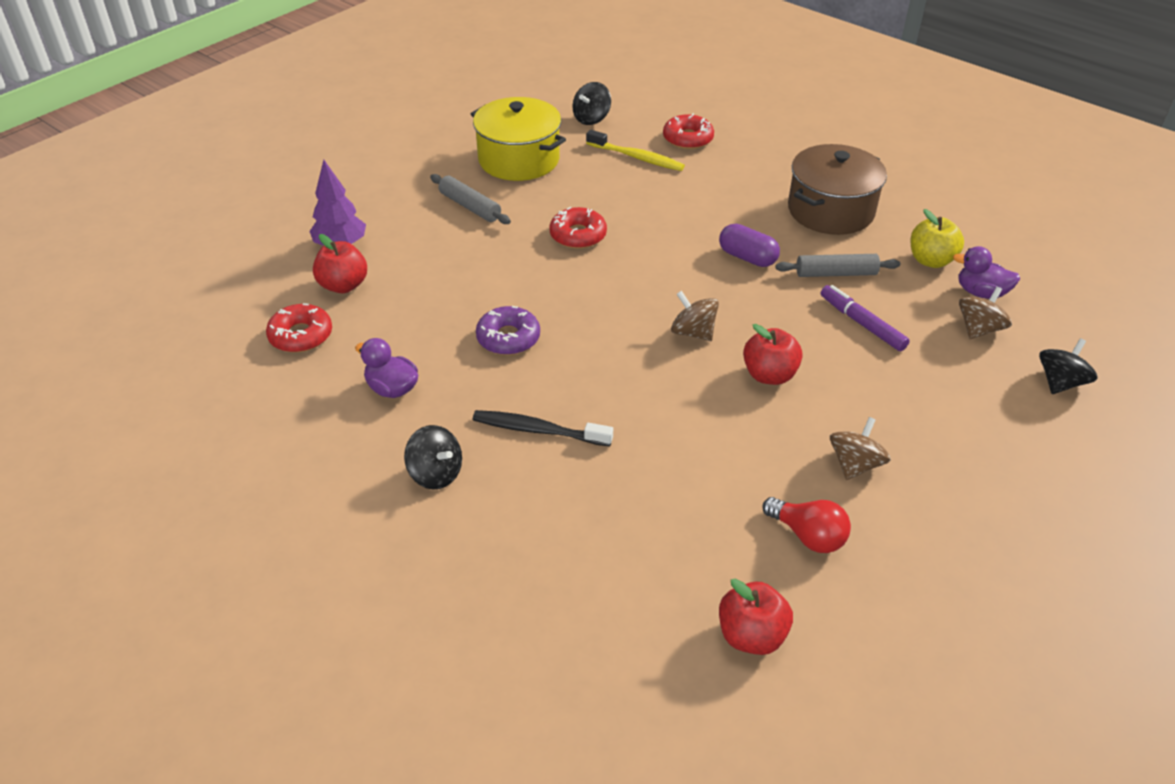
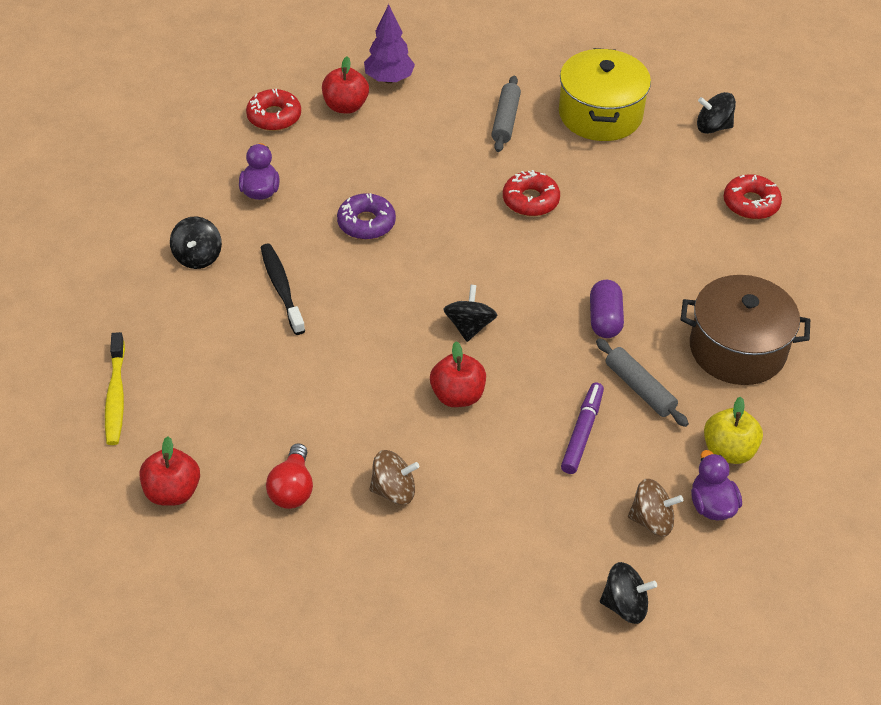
camera: 55 degrees right, 5 degrees up
(637, 157) = (683, 184): yellow toothbrush -> yellow toothbrush (115, 396)
(693, 332) = (469, 326): brown spinning top -> black spinning top

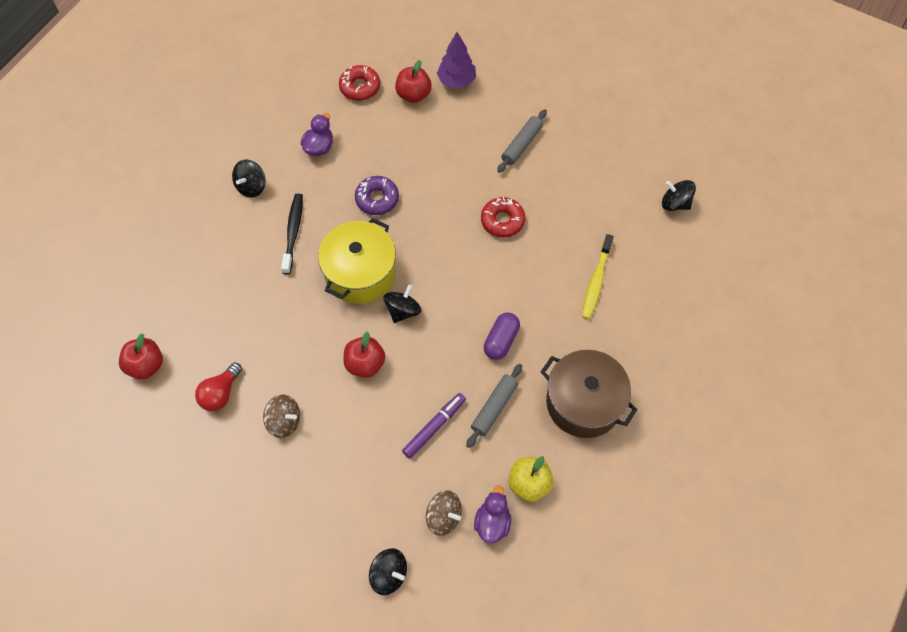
camera: 25 degrees right, 15 degrees up
(115, 396) = (147, 278): yellow toothbrush -> yellow toothbrush (596, 281)
(600, 114) = (595, 163): yellow pot -> yellow pot (360, 273)
(639, 389) = (494, 407): grey rolling pin -> grey rolling pin turned 45 degrees clockwise
(751, 203) = (665, 281): red donut -> none

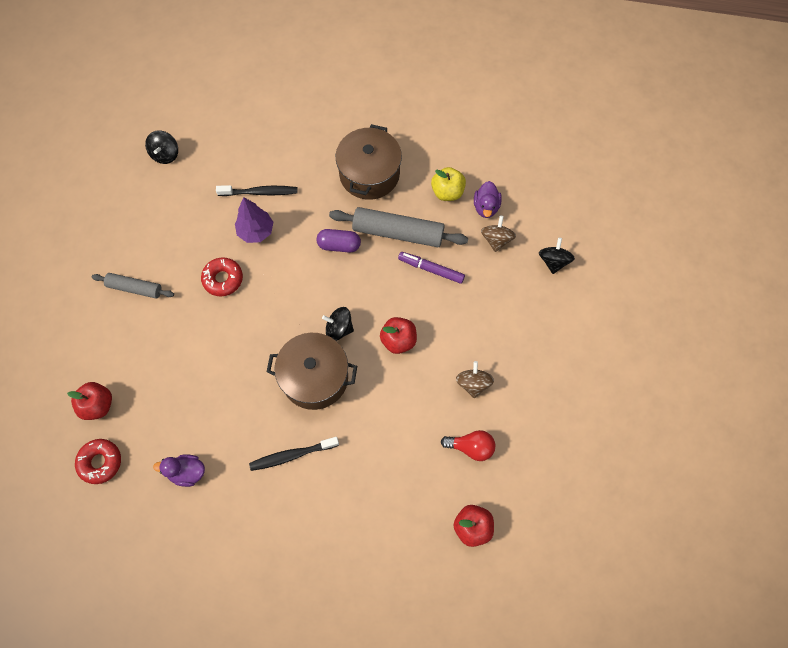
camera: 110 degrees left, 5 degrees up
(251, 186) = (253, 519): black spinning top -> none
(360, 273) = (315, 377): yellow pot -> brown pot
(377, 199) = (232, 393): purple donut -> none
(456, 81) = (70, 370): purple tree -> purple tree (256, 231)
(492, 522) = (486, 207): purple duck -> purple duck turned 75 degrees counterclockwise
(494, 407) = (398, 233): grey rolling pin -> grey rolling pin, size x1.68
(596, 281) = (260, 192): yellow toothbrush -> black toothbrush

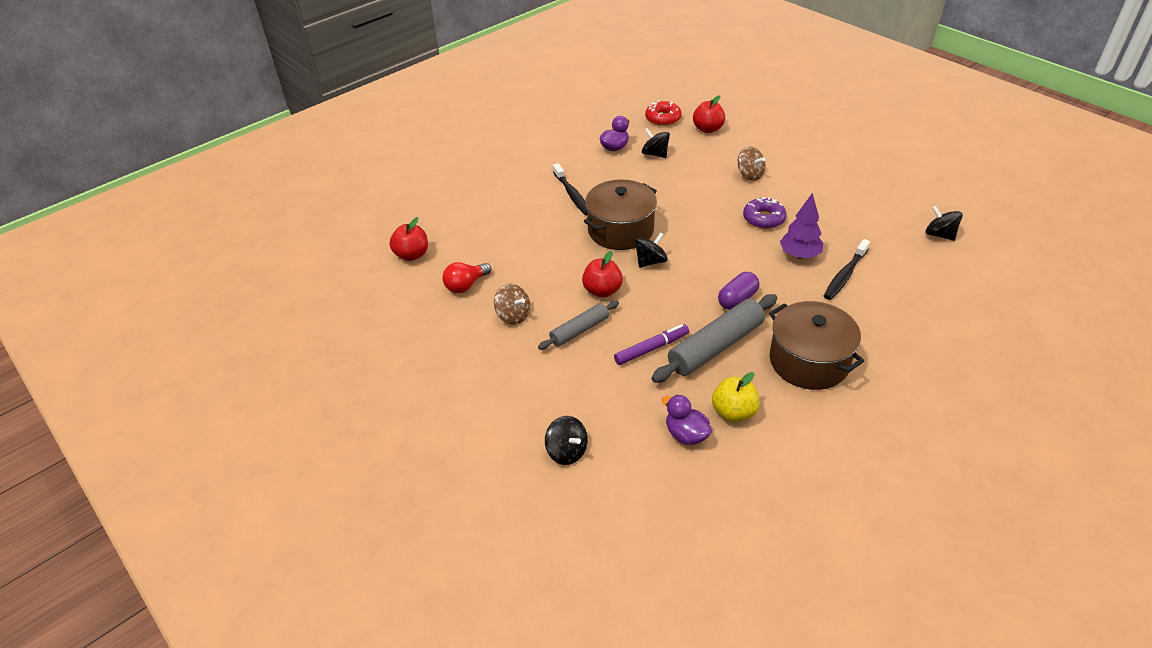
camera: 130 degrees right, 25 degrees down
(135, 288) = (796, 173): grey rolling pin -> grey rolling pin (579, 330)
(175, 426) = (655, 154): none -> black spinning top
(223, 279) = (763, 218): red donut -> purple donut
(292, 455) = (572, 195): black toothbrush -> black toothbrush turned 135 degrees clockwise
(496, 240) = (637, 418): brown spinning top -> brown spinning top (749, 175)

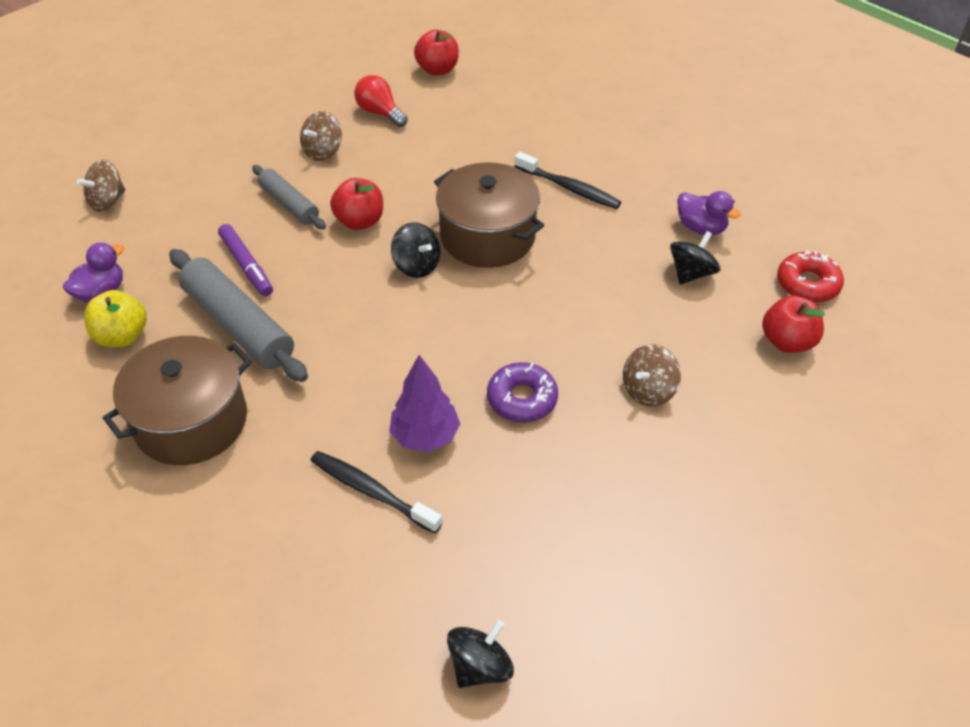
camera: 85 degrees right, 5 degrees up
(567, 451) = (107, 201): black spinning top -> brown spinning top
(572, 195) = (569, 188): black toothbrush -> black toothbrush turned 120 degrees counterclockwise
(737, 299) = (328, 353): purple capsule -> none

